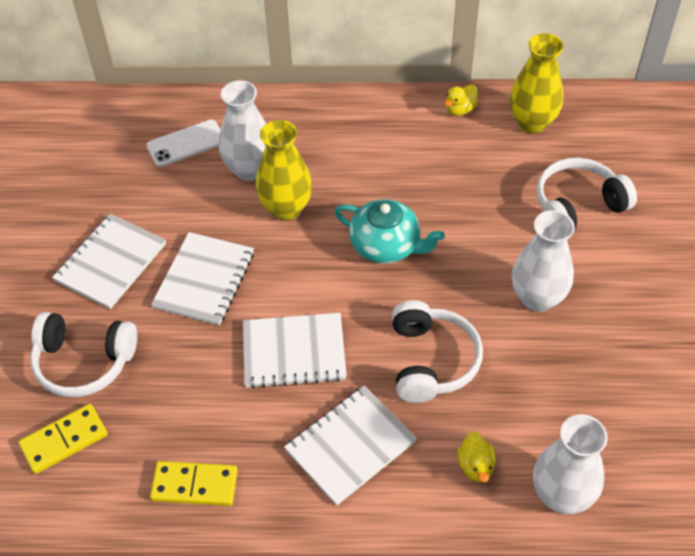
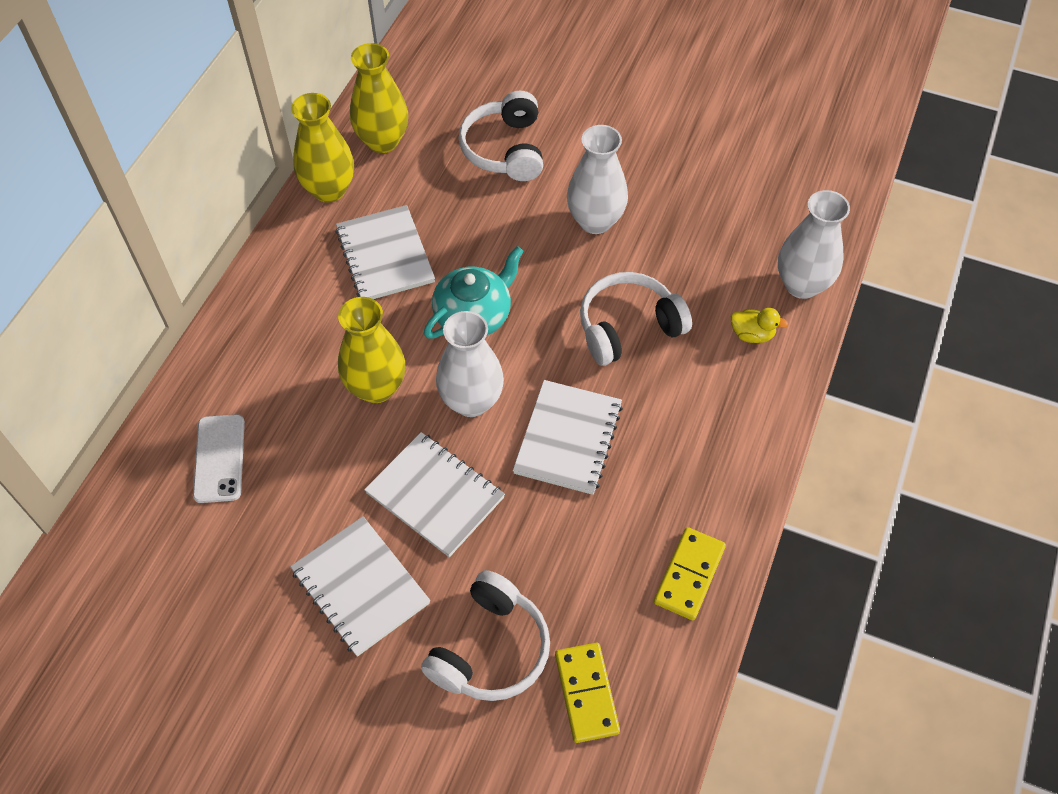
camera: 70 degrees left, 5 degrees up
(249, 169) = (298, 405): white vase -> white vase (471, 401)
(350, 446) = (695, 424): white notebook -> white notebook (385, 255)
(431, 360) = (628, 327): white headphones -> white headphones turned 45 degrees counterclockwise
(460, 109) = (329, 190): yellow duck -> yellow vase

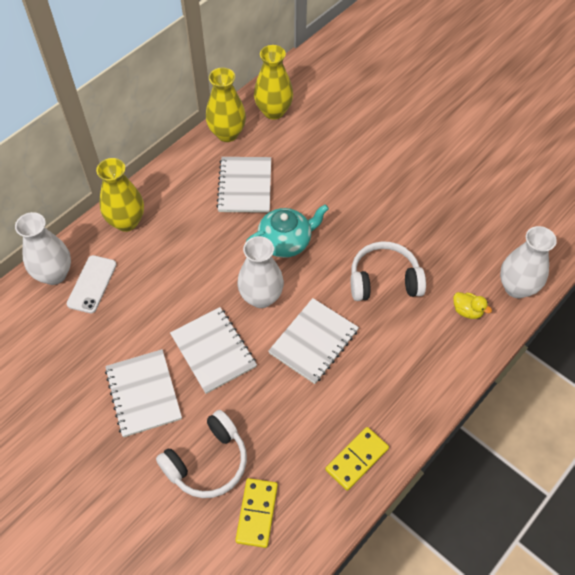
camera: 20 degrees right, 0 degrees up
(376, 387) = (205, 269): yellow vase -> yellow vase (126, 222)
(505, 149) = (350, 138): white headphones -> none
(595, 221) = (391, 202): white vase -> white vase (54, 274)

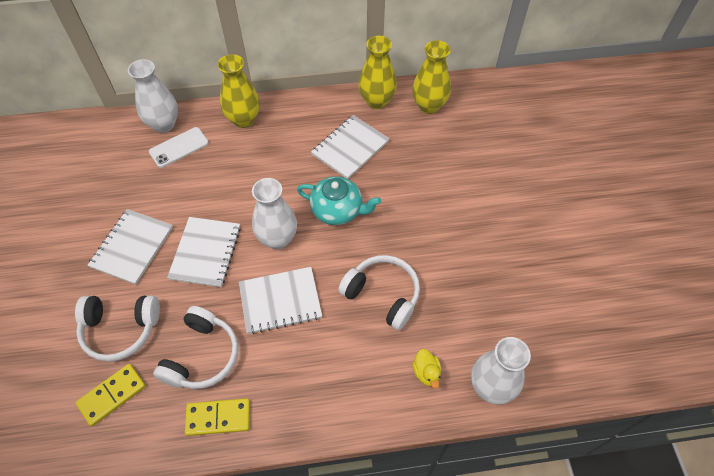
camera: 40 degrees right, 0 degrees up
(296, 427) = (202, 356): none -> white headphones

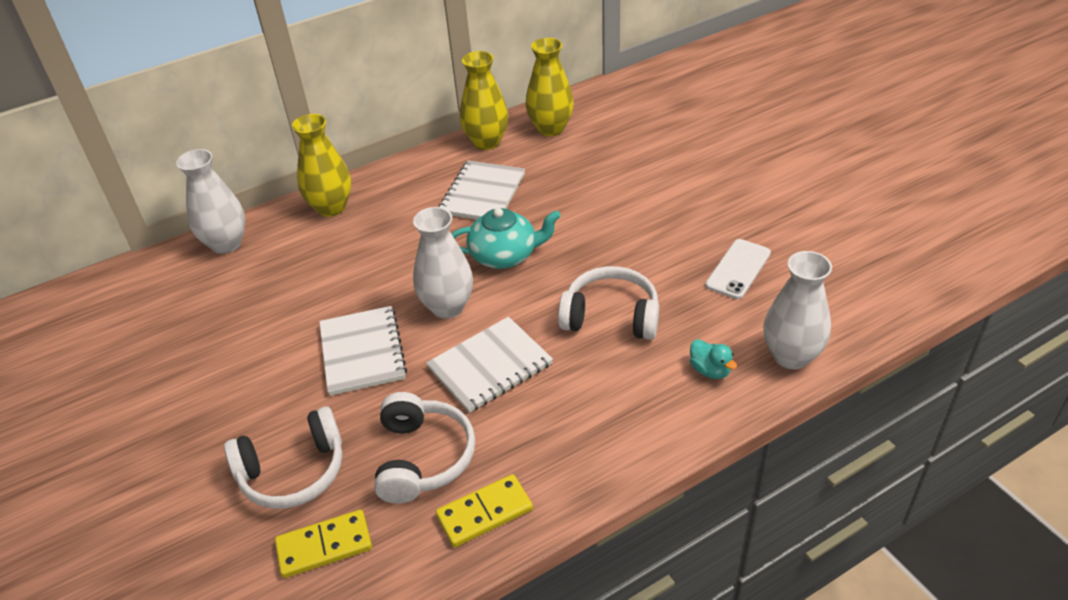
camera: 20 degrees left, 15 degrees down
(112, 395) = (324, 546): yellow domino -> yellow domino turned 45 degrees clockwise
(132, 247) = (258, 380): white notebook -> none
(179, 147) = (261, 260): white phone -> white phone (738, 269)
(426, 372) = (710, 370): yellow duck -> turquoise duck

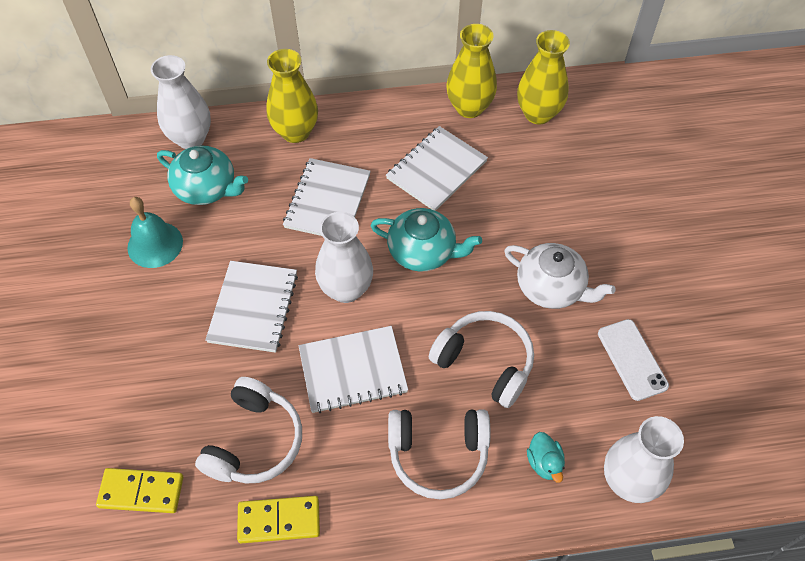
camera: 20 degrees right, 15 degrees up
(231, 337) = (155, 244): none -> turquoise bell
(263, 276) = (207, 188): none -> turquoise teapot
(293, 472) = (147, 407): white headphones -> white headphones (438, 455)
(392, 248) = (328, 201): none -> white notebook
(636, 243) = (551, 287): none -> white teapot
(738, 269) = (632, 359): white phone -> white phone turned 75 degrees counterclockwise

